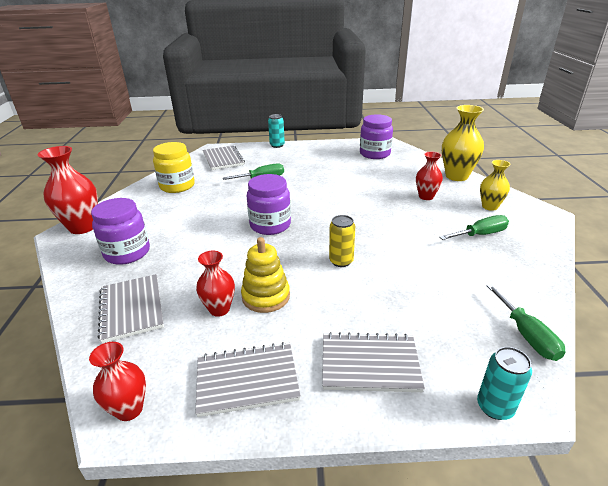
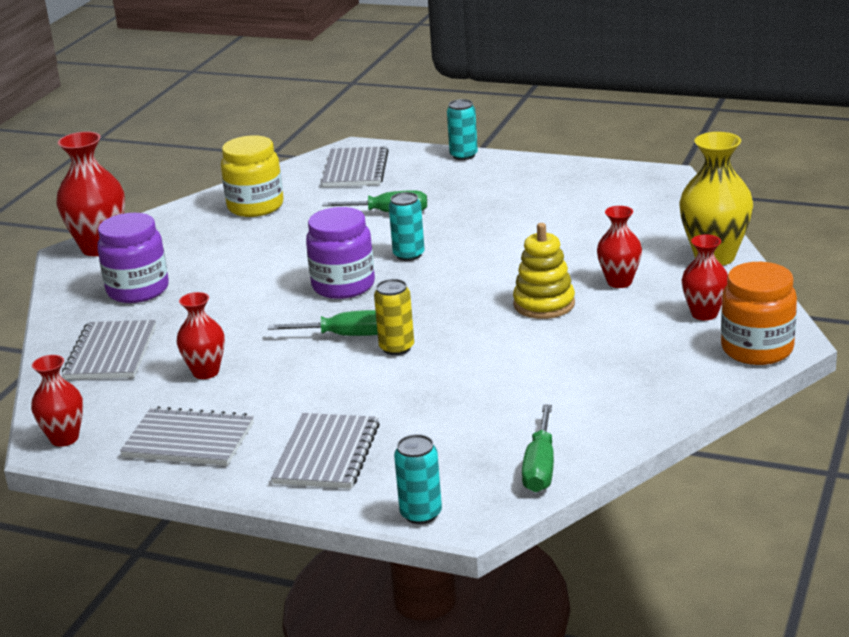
camera: 25 degrees right, 5 degrees down
(266, 296) = (268, 369): yellow stacking toy -> yellow stacking toy (544, 304)
(294, 200) = (409, 255): none -> turquoise can
(369, 364) = (327, 454): grey notebook -> grey notebook turned 75 degrees clockwise
(374, 154) = (618, 195): purple jar -> none
(480, 234) = (634, 350): green screwdriver -> green screwdriver (345, 336)
(489, 206) = (704, 314): yellow vase -> red vase
(541, 222) = (757, 349): none -> orange jar

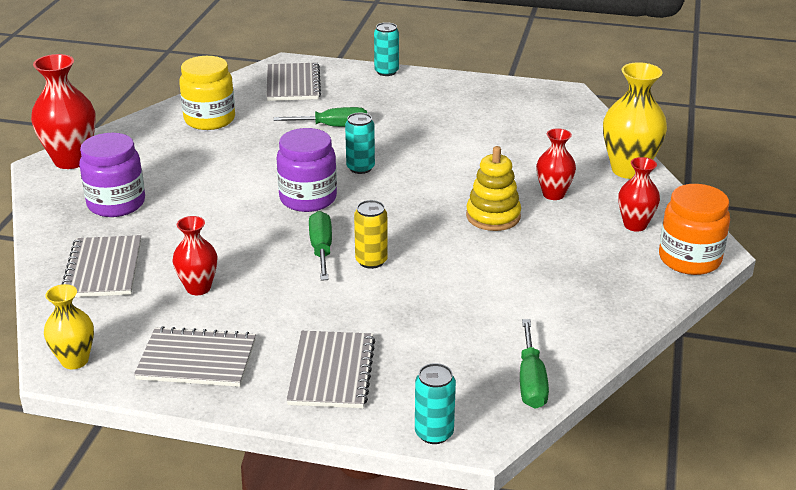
camera: 10 degrees left, 5 degrees up
(64, 438) = (75, 360): red vase -> yellow vase
(345, 336) = (321, 249): green screwdriver -> green screwdriver turned 90 degrees counterclockwise

